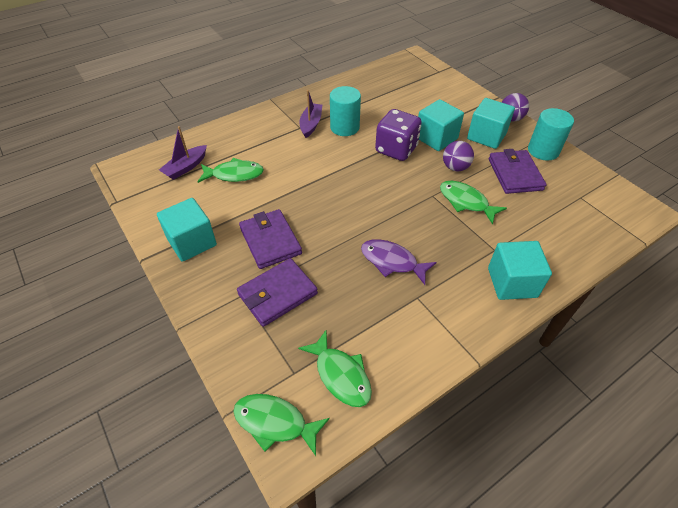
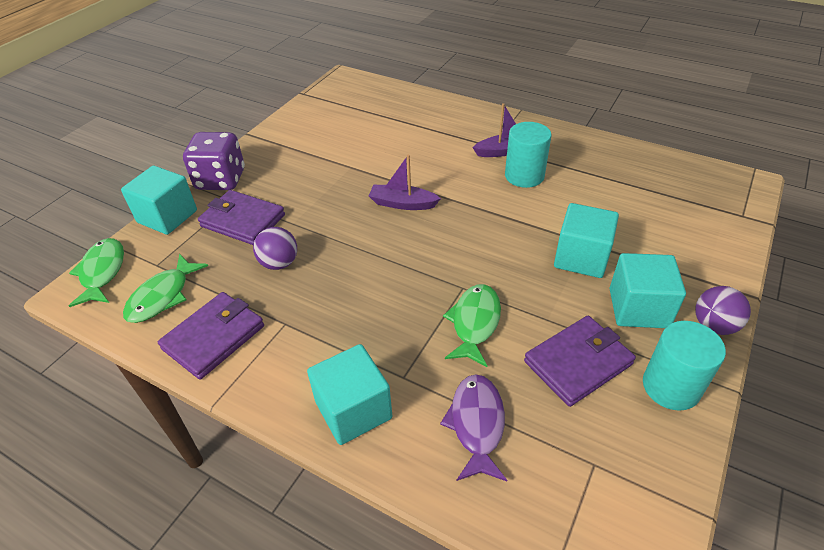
camera: 65 degrees right, 5 degrees down
(186, 167) = (370, 106): purple boat -> purple boat (402, 204)
(192, 242) = (279, 148): turquoise cube -> turquoise cube (167, 216)
(234, 174) = (382, 135): green fish -> none
(270, 241) = (307, 191): purple wallet -> purple wallet (214, 337)
(392, 261) = (327, 286): purple fish -> purple fish (476, 424)
(396, 149) = (522, 229): purple dice -> purple dice (221, 180)
(455, 167) = (536, 293): purple ball -> purple ball (279, 263)

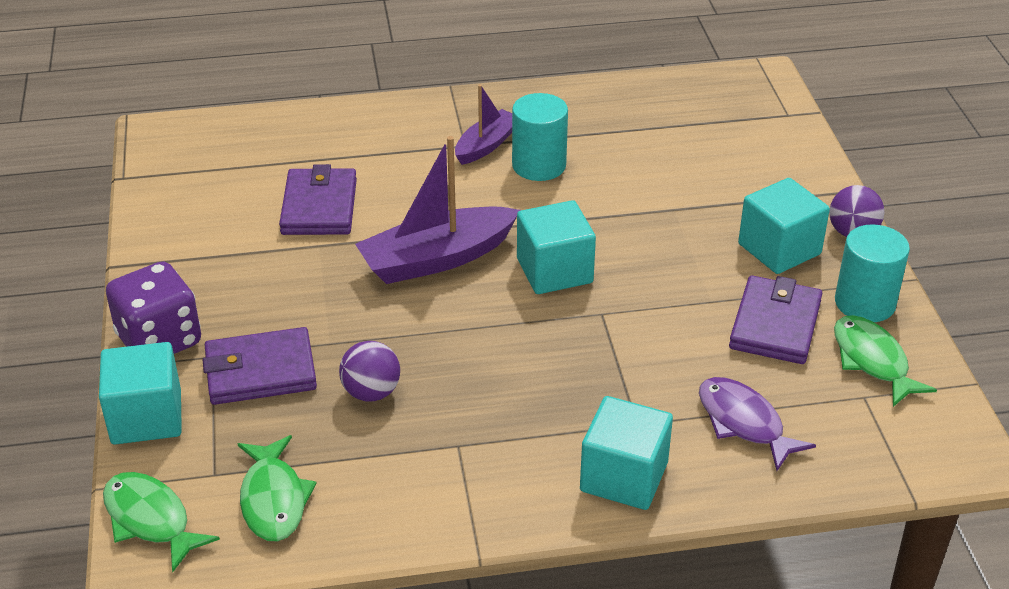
camera: 40 degrees left, 5 degrees down
(214, 337) = (395, 501): purple wallet -> purple wallet (319, 207)
(402, 204) = (437, 259): purple boat -> purple boat, size x1.69
(474, 323) = (650, 340): green fish -> green fish (872, 361)
(581, 258) = (684, 227): turquoise cube -> turquoise cube (554, 271)

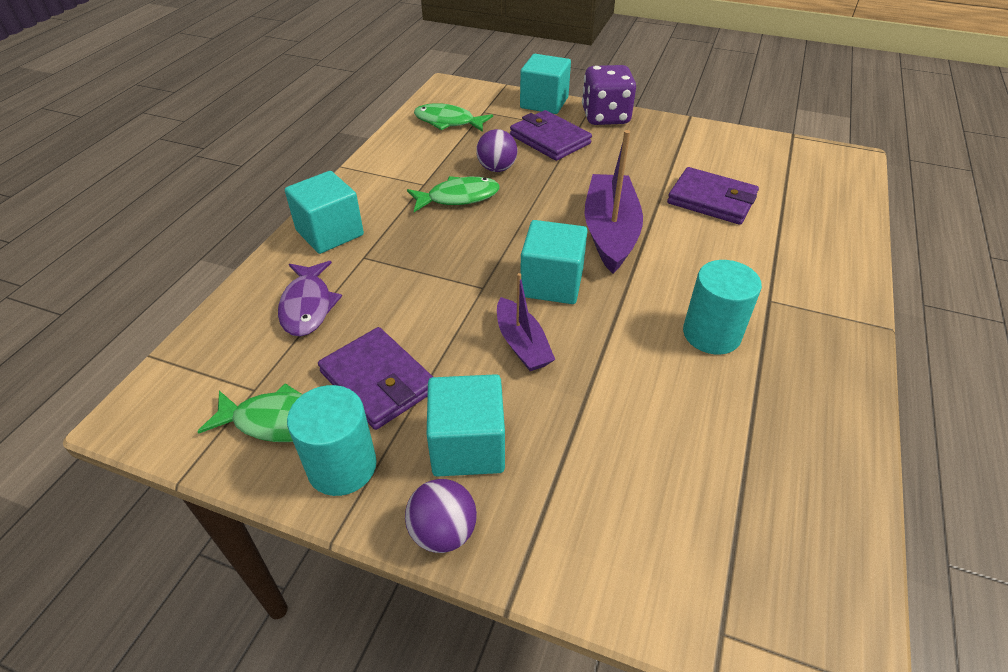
camera: 120 degrees right, 5 degrees up
(150, 520) = (471, 91): green fish -> green fish (458, 197)
(260, 371) = (550, 139): purple wallet -> purple wallet turned 60 degrees counterclockwise
(486, 145) = (763, 313): purple boat -> purple boat (522, 344)
(744, 423) = (307, 306): purple fish -> purple fish turned 90 degrees clockwise

